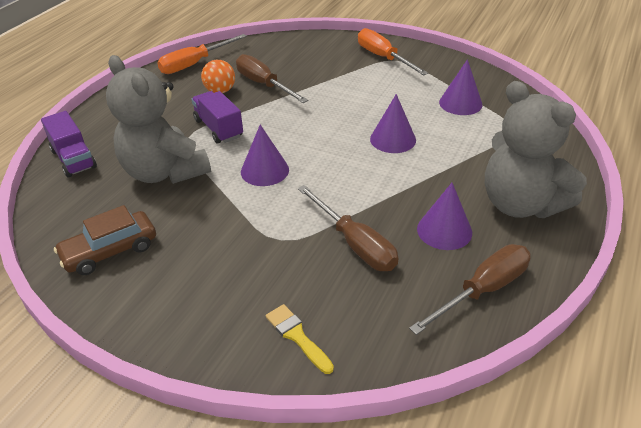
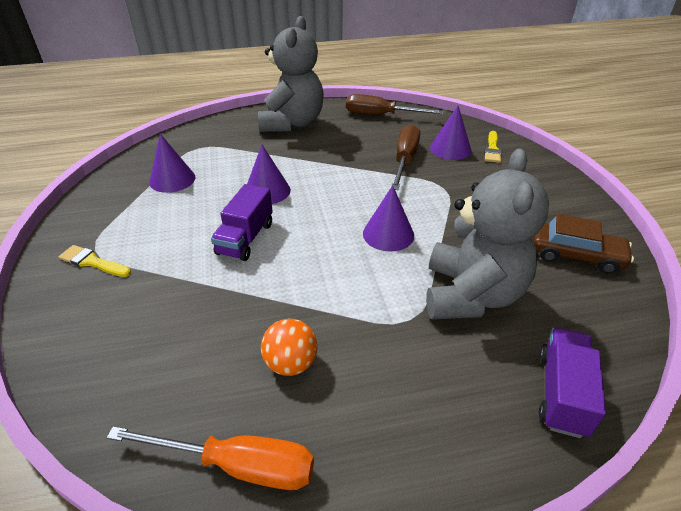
camera: 130 degrees left, 0 degrees up
(218, 128) = (366, 306): purple truck -> purple truck (245, 238)
(264, 84) = (238, 330): brown screwdriver -> none
(383, 57) = (92, 262): orange screwdriver -> yellow brush
(444, 230) = (350, 137): purple cone -> purple cone (450, 149)

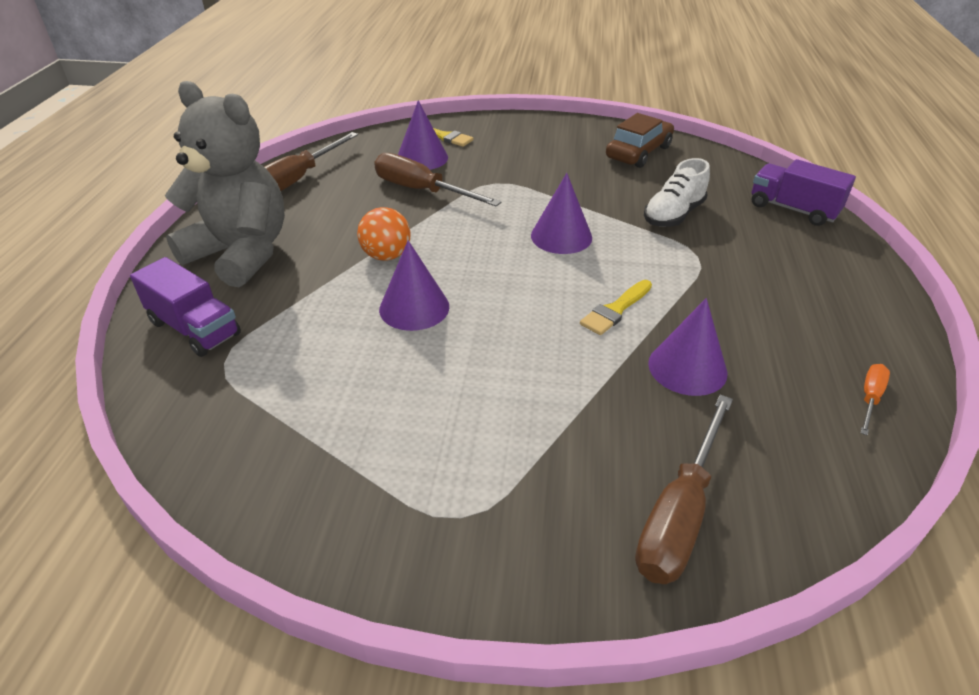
camera: 70 degrees left, 0 degrees up
(92, 262) = (495, 519): yellow brush -> yellow brush (615, 310)
(95, 340) = (679, 514): none -> brown screwdriver
(172, 179) = (306, 404): purple cone -> purple cone (687, 368)
(237, 465) = (870, 398): orange screwdriver -> orange screwdriver, size x0.49
(245, 238) = (515, 343): purple truck -> purple truck (194, 328)
(291, 363) = (745, 342): orange ball -> orange ball (386, 256)
(471, 295) = (673, 215): grey teddy bear -> white shoe

